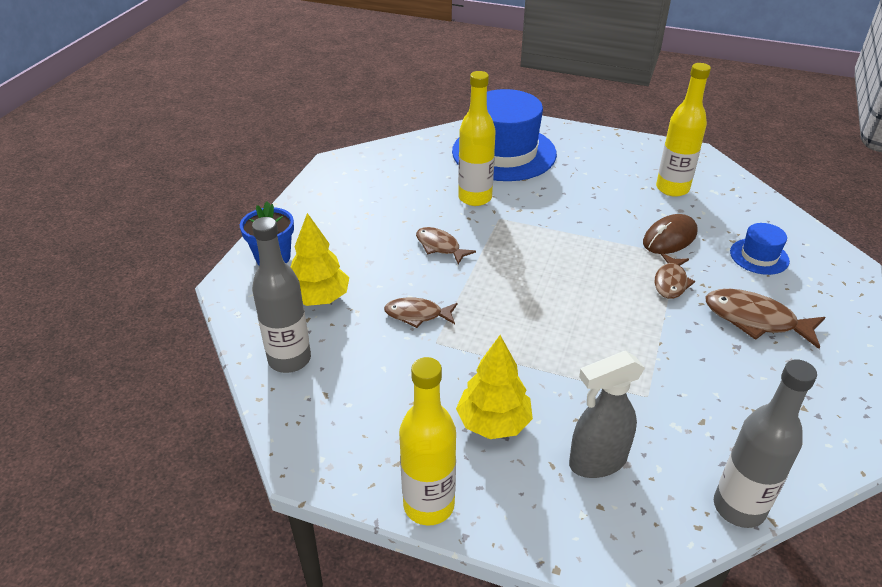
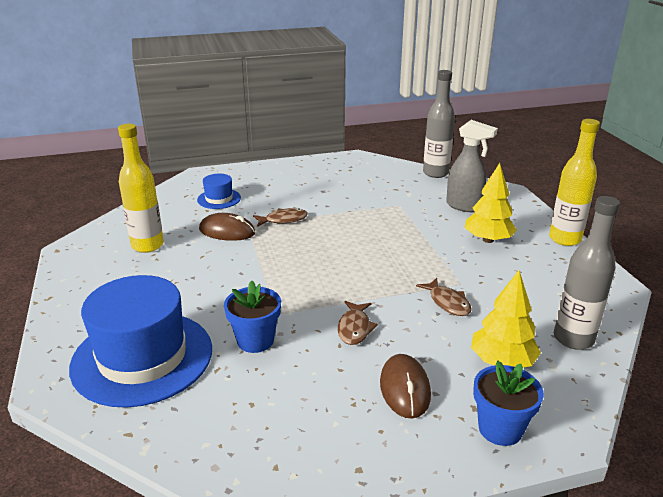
camera: 125 degrees left, 10 degrees down
(353, 238) = (405, 388): none -> brown mouse
(475, 198) = (255, 340): yellow bottle -> blue flower pot
(755, 320) = (291, 190): brown fish -> none

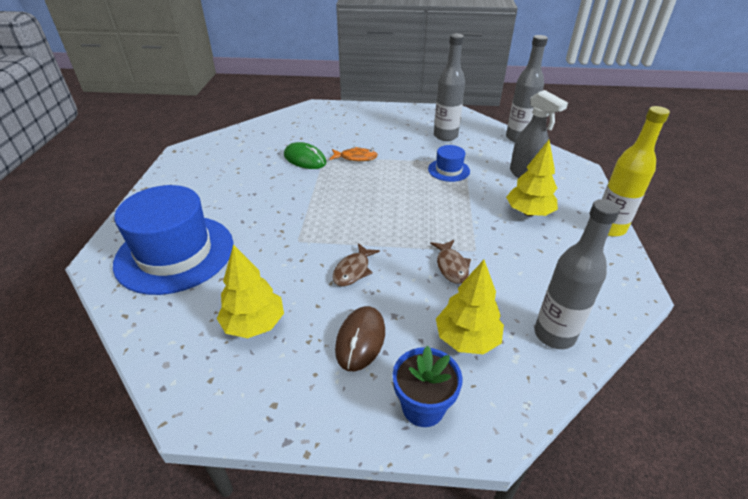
camera: 20 degrees right, 10 degrees up
(147, 245) = (238, 159): yellow bottle -> none
(219, 199) = (316, 130): blue hat -> blue hat (448, 170)
(227, 231) = (305, 159): brown mouse -> green mouse
(255, 340) = (266, 261): blue flower pot -> none
(283, 220) = (356, 157): brown fish -> orange fish
(286, 403) = (254, 324): none -> yellow tree
(363, 183) = (445, 136): none -> grey bottle

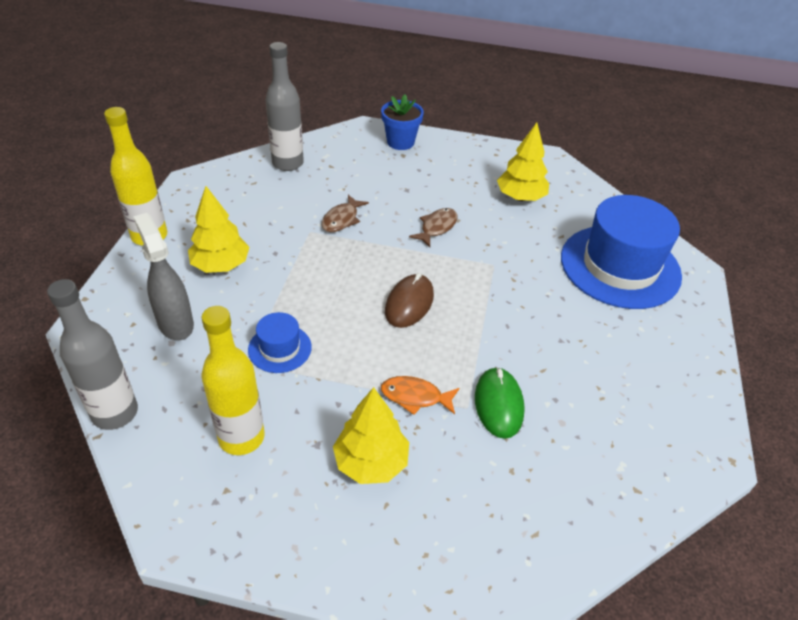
camera: 175 degrees left, 5 degrees up
(305, 159) = (498, 404): green mouse -> green mouse turned 45 degrees clockwise
(360, 340) = (436, 178): brown mouse -> brown mouse (409, 303)
(445, 136) = (241, 437): grey bottle -> yellow bottle
(451, 266) = (342, 219): brown fish -> brown fish turned 150 degrees counterclockwise
(466, 339) = (355, 169): yellow tree -> yellow tree (371, 462)

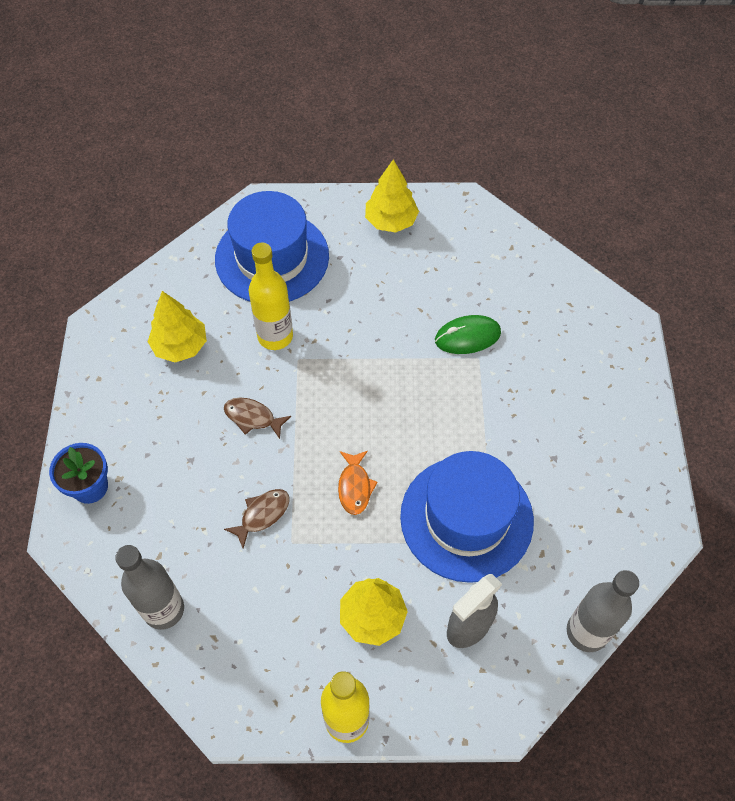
camera: 100 degrees left, 15 degrees up
(241, 437) = (570, 516): yellow bottle -> yellow bottle (275, 336)
(280, 348) = (466, 518): blue hat -> blue hat, size x2.19
(342, 219) = (262, 515): brown fish -> brown fish turned 60 degrees counterclockwise
(371, 462) = (555, 415): yellow tree -> yellow tree (391, 221)
(409, 303) = (374, 422): brown mouse -> none
(415, 397) = (481, 396): orange fish -> orange fish (355, 487)

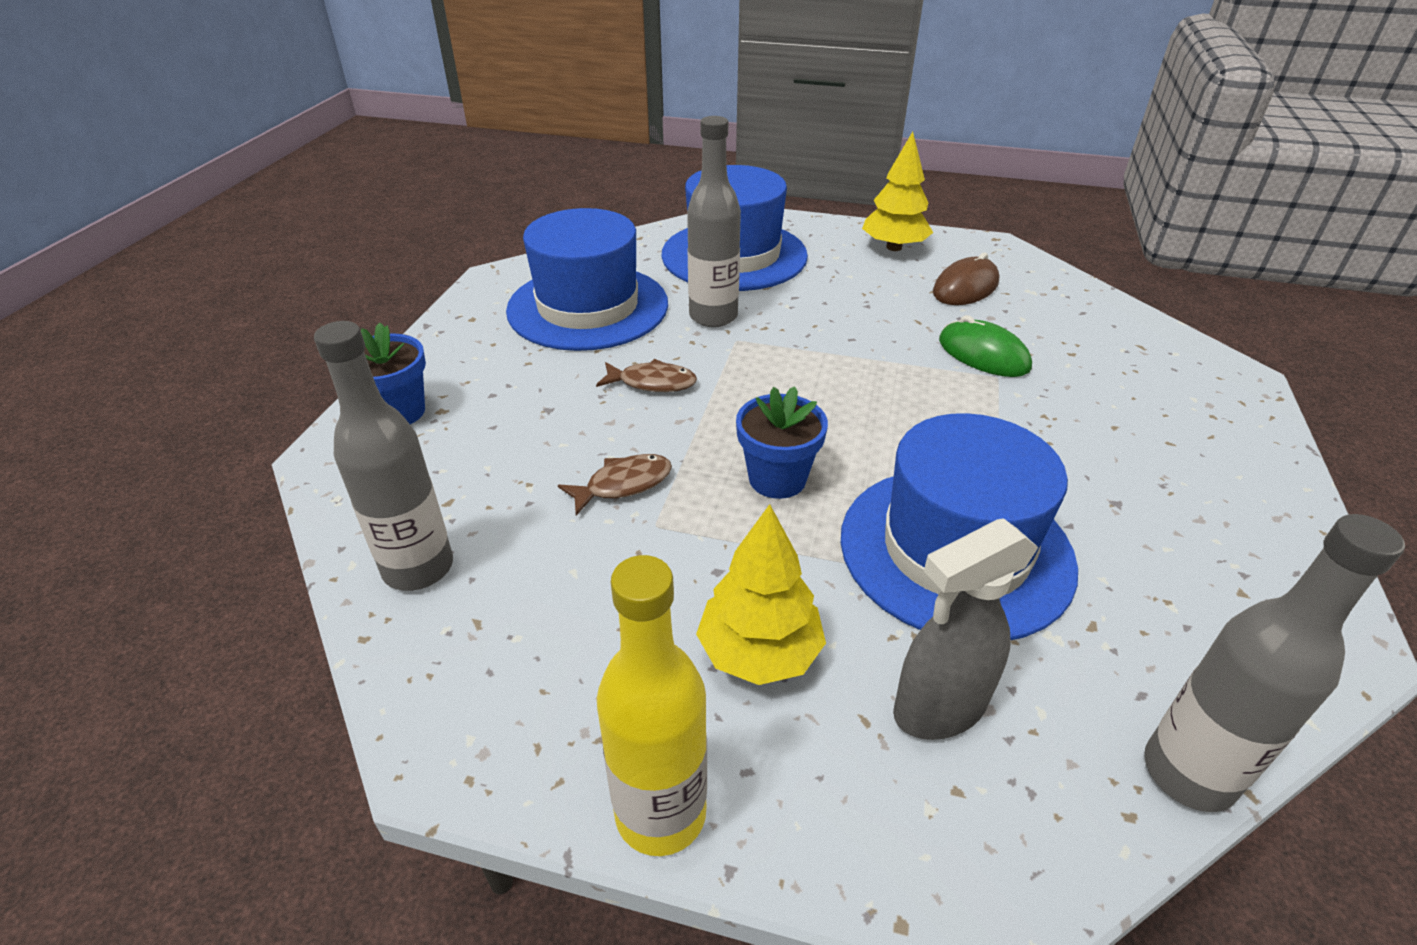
camera: 15 degrees right, 20 degrees down
(180, 346) = (588, 307): yellow tree -> blue hat
(252, 417) = (652, 383): brown fish -> brown fish turned 150 degrees clockwise
(275, 336) = (713, 316): yellow bottle -> grey bottle
(355, 487) = (777, 479): orange fish -> blue flower pot
(448, 262) = (965, 287): none -> brown mouse
(467, 337) = (983, 354): green mouse -> green mouse turned 45 degrees clockwise

